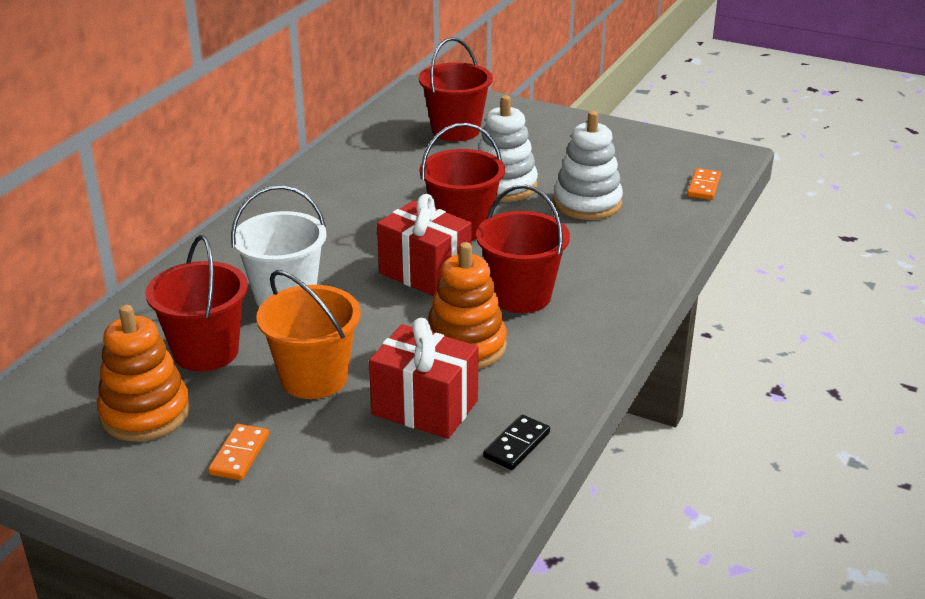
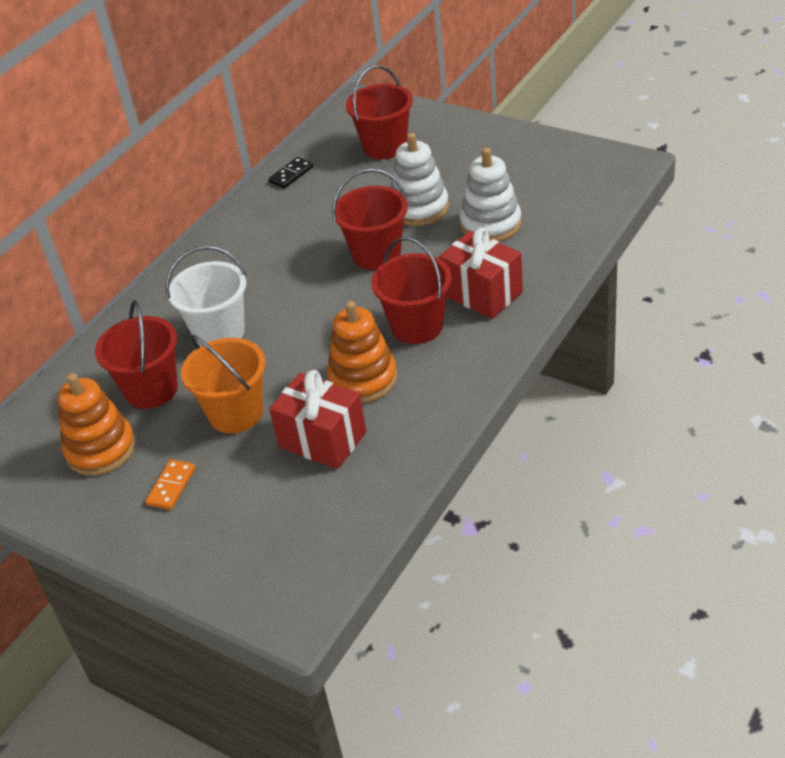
camera: 10 degrees right, 10 degrees up
(425, 273) = (338, 305): red gift -> red gift (482, 294)
(516, 445) = (392, 474): black domino -> black domino (291, 174)
(703, 186) = (600, 201): orange domino -> none

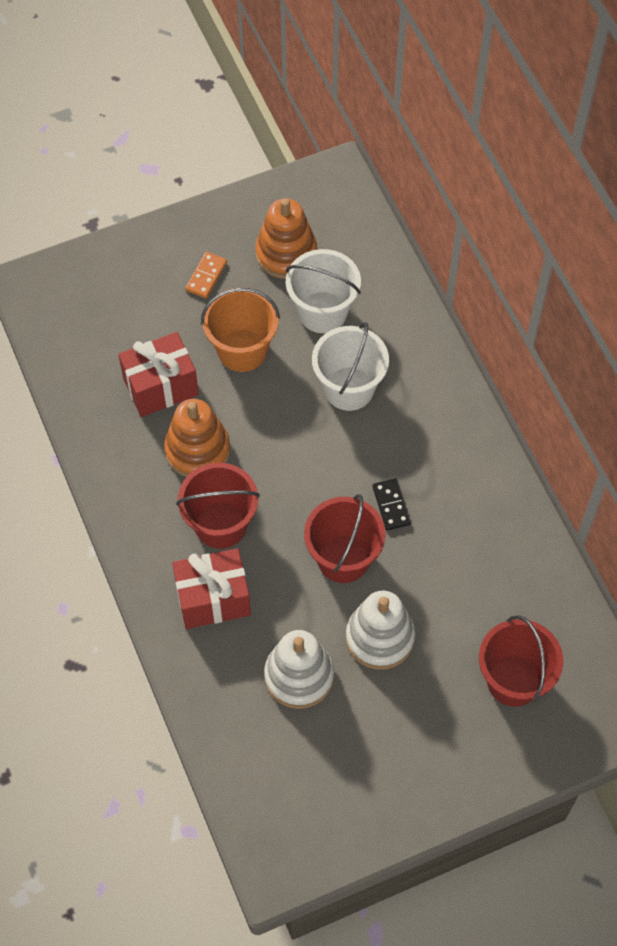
camera: 120 degrees right, 20 degrees up
(151, 390) = (322, 312): red bucket -> white bucket
(171, 486) = (206, 276): orange domino -> orange domino turned 60 degrees clockwise
(291, 174) = (539, 571): black domino -> black domino (391, 505)

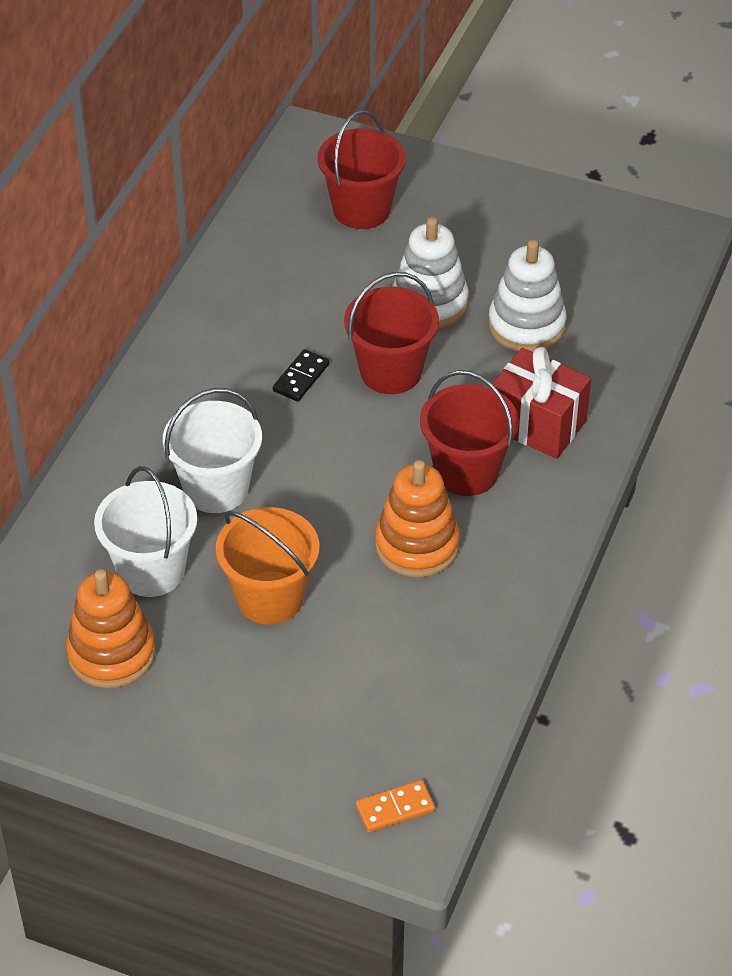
camera: 135 degrees left, 15 degrees down
(160, 387) = (387, 627): red gift -> none
(206, 276) = (217, 696): orange domino -> orange domino (395, 808)

